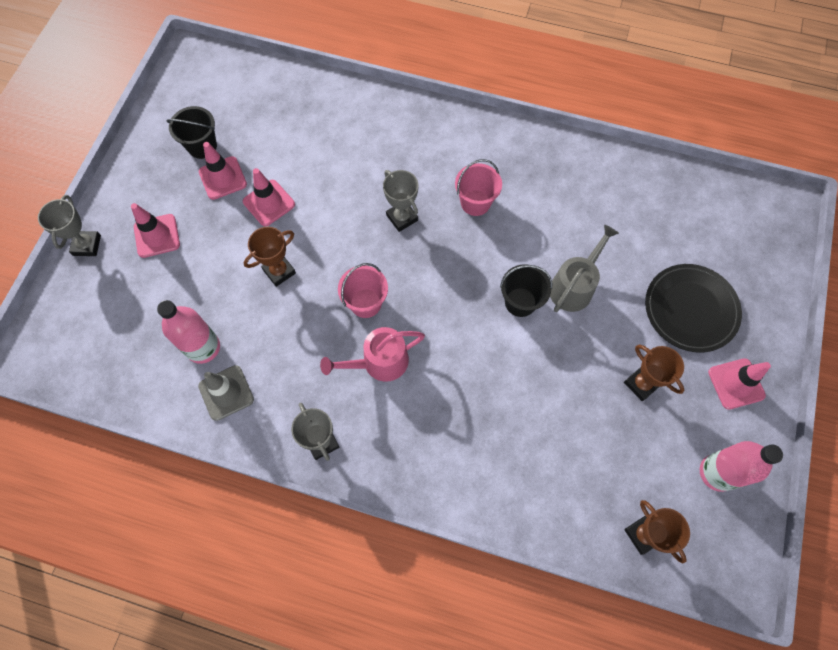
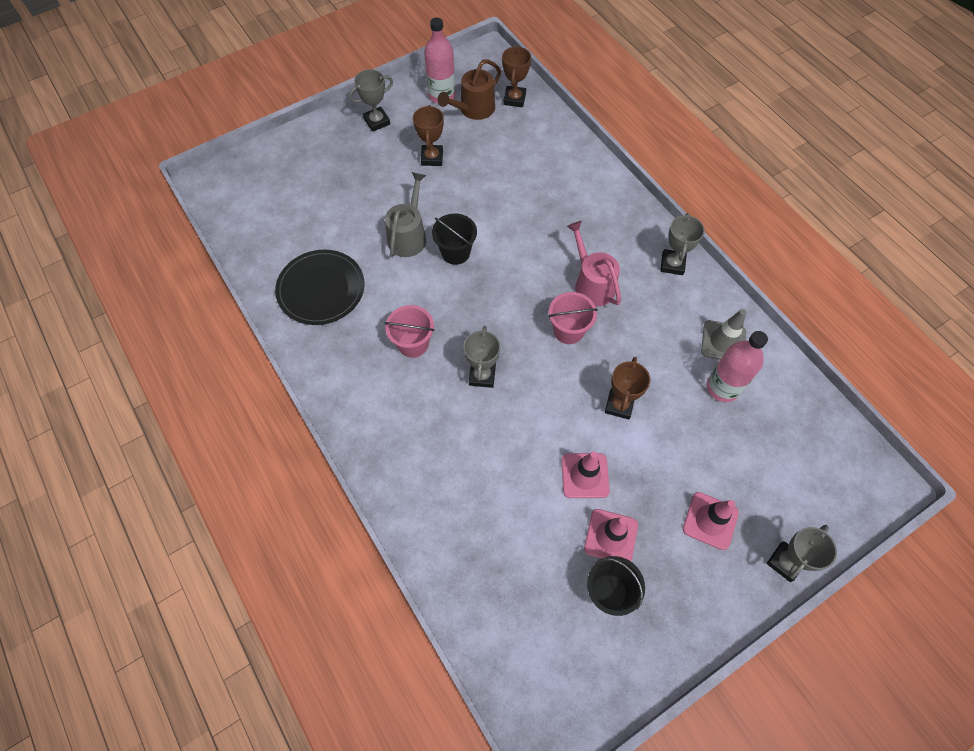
camera: 140 degrees left, 5 degrees down
(279, 271) = (619, 405): brown trophy -> brown trophy turned 75 degrees counterclockwise
(379, 362) = (592, 284): pink watering can -> pink watering can turned 135 degrees counterclockwise
(574, 286) = (408, 236): grey watering can -> grey watering can turned 120 degrees clockwise
(667, 481) = (474, 109): none -> brown watering can
(690, 309) = (351, 172): black plate -> black plate (321, 289)
(736, 384) = (377, 121): pink traffic cone -> grey trophy

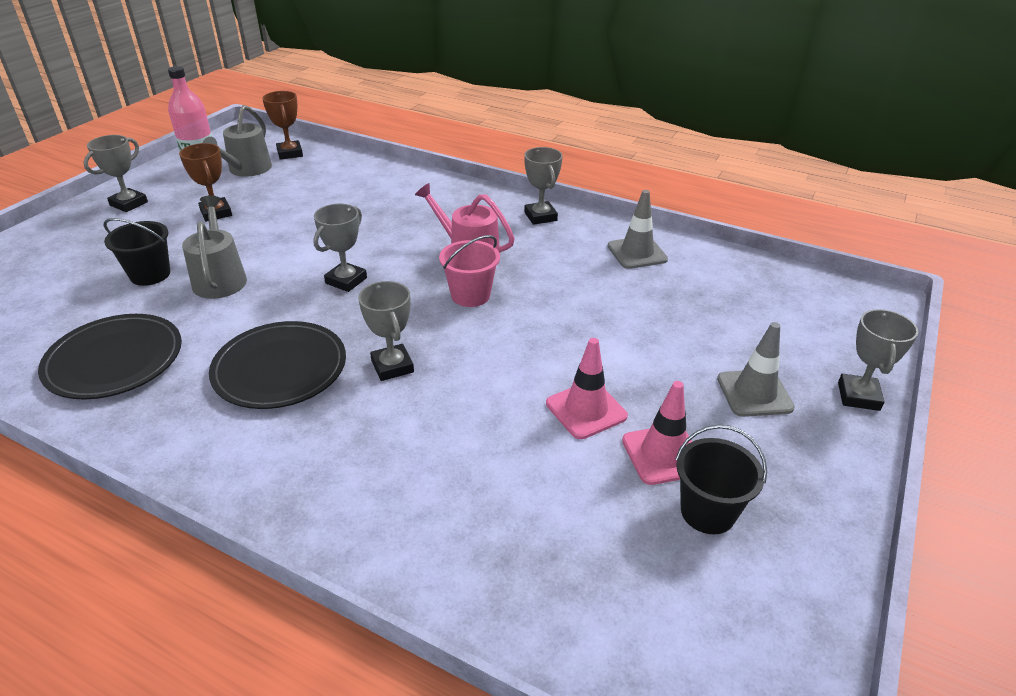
camera: 30 degrees left, 25 degrees down
(413, 344) = (280, 369): pink bucket -> black plate
(455, 252) = (290, 275): black bucket -> black bucket (150, 274)
(474, 109) = (247, 169): brown watering can -> grey watering can
(490, 275) = (346, 280): none -> grey trophy
(619, 405) = (574, 335): brown trophy -> none
(710, 521) = (754, 393): pink traffic cone -> grey traffic cone
(722, 387) = (667, 285): pink bottle -> none

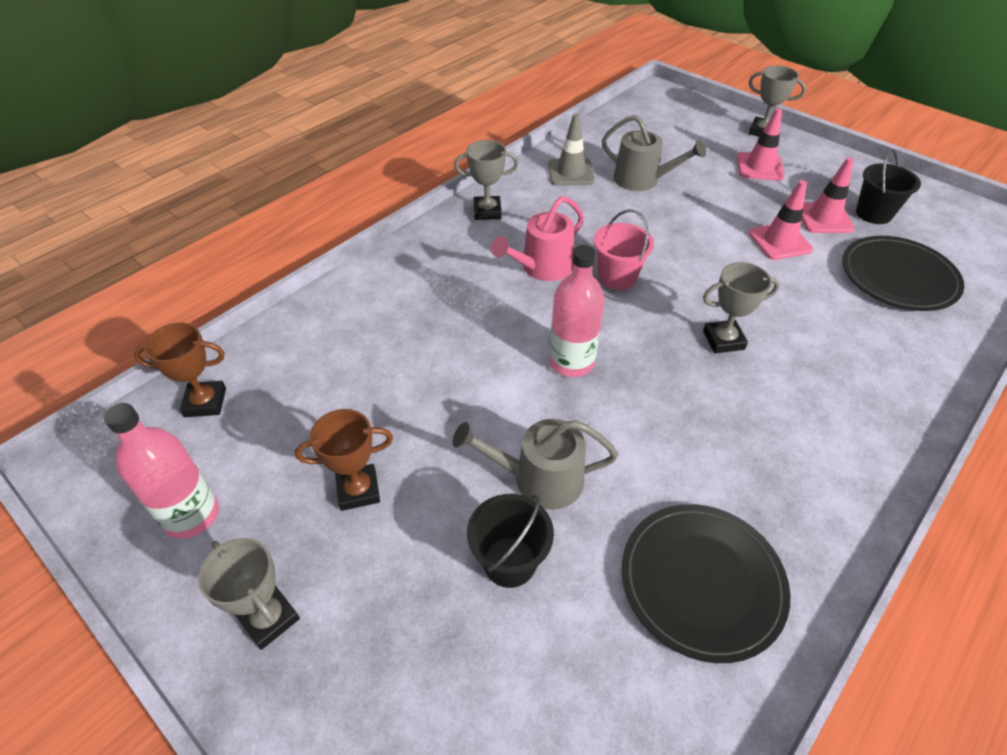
camera: 75 degrees left, 10 degrees up
(247, 169) = (231, 455): grey watering can -> grey watering can (642, 180)
(280, 369) = (724, 422): black plate -> black plate (898, 277)
(346, 280) = (571, 362): grey trophy -> pink bottle
(754, 393) = (759, 167): grey traffic cone -> pink traffic cone

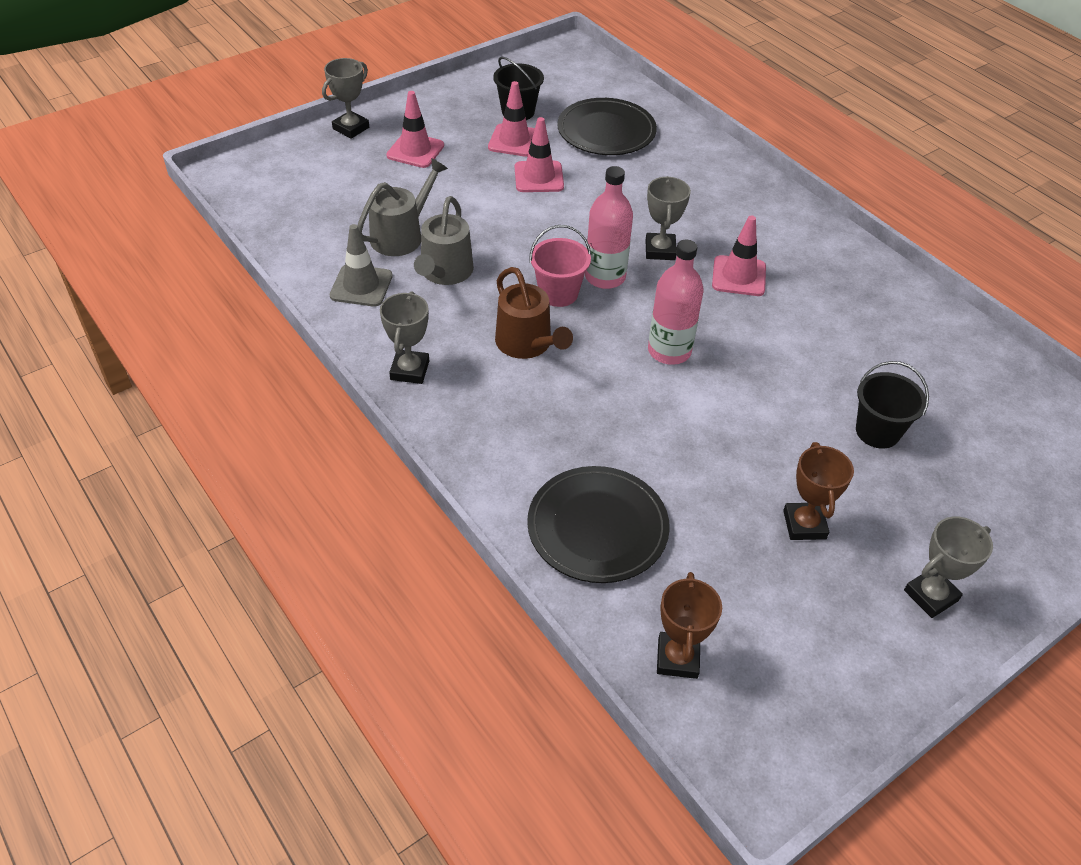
camera: 80 degrees left, 0 degrees up
(192, 515) = (827, 662): pink bottle -> pink bottle (605, 277)
(539, 479) = (800, 399): grey watering can -> grey watering can (445, 272)
(542, 267) = (527, 344): pink watering can -> brown watering can
(701, 582) = (893, 331): black plate -> black plate (597, 527)
(719, 410) = (739, 276): none -> pink traffic cone

